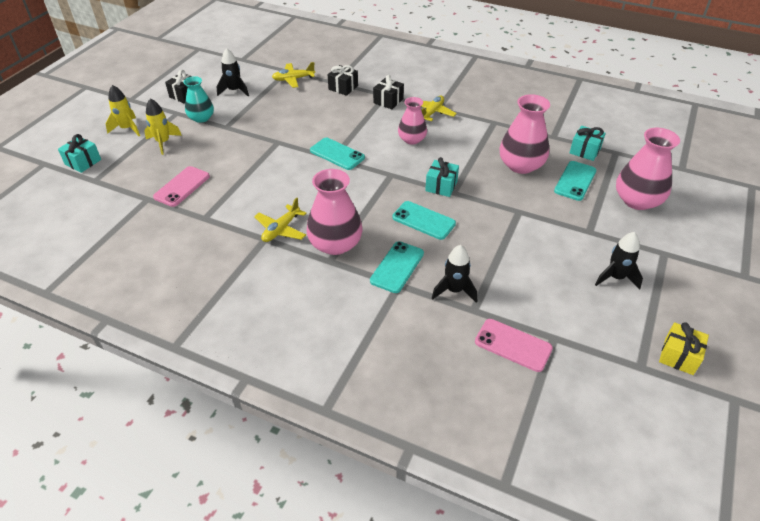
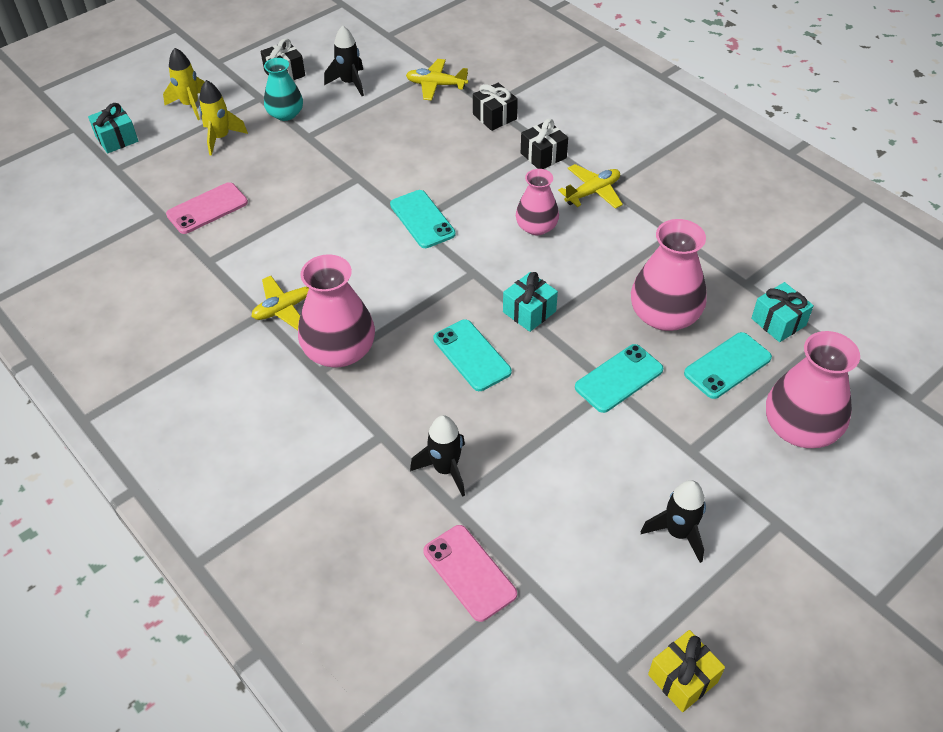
camera: 25 degrees right, 5 degrees up
(397, 267) = (395, 410): turquoise phone -> turquoise phone (619, 378)

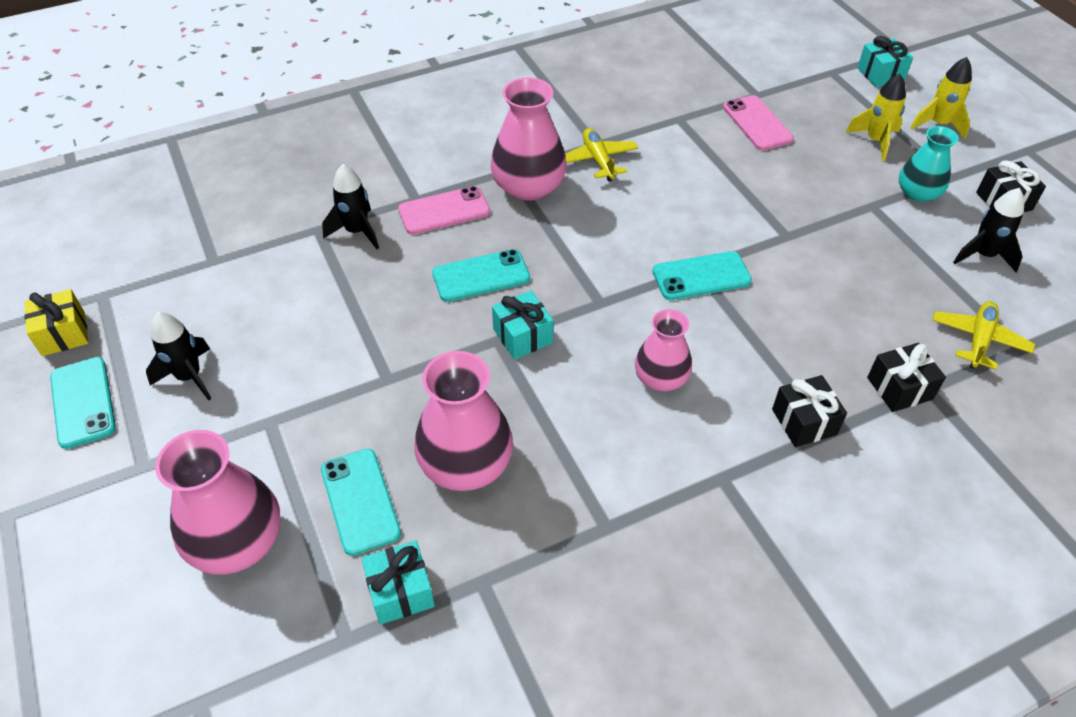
camera: 105 degrees right, 0 degrees up
(469, 572) = (248, 226): pink phone -> pink phone (444, 211)
(592, 192) = (714, 457): yellow plane -> none
(619, 378) = (393, 388): turquoise phone -> turquoise phone (83, 402)

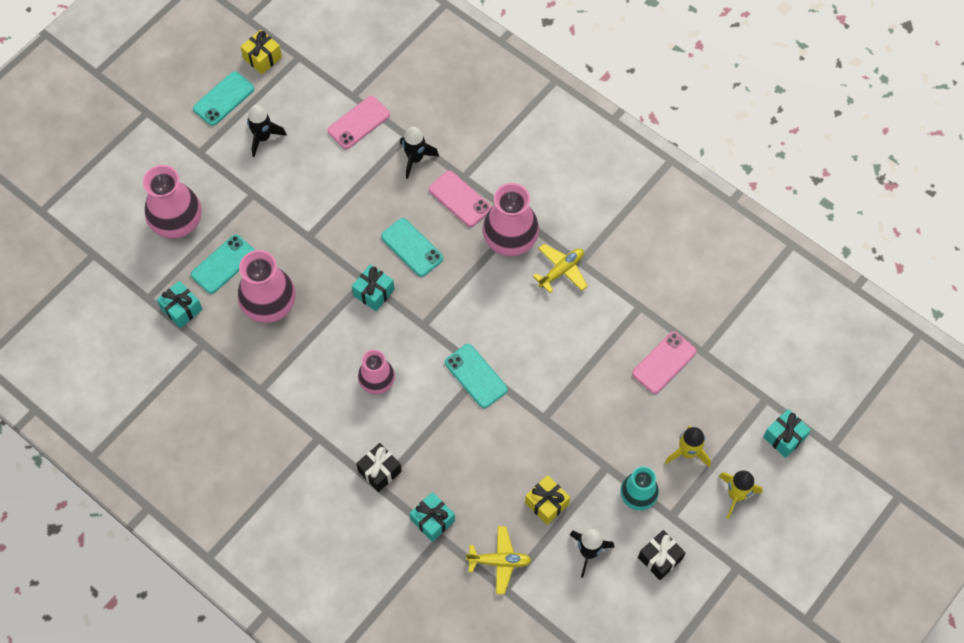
camera: 65 degrees right, 15 degrees up
(258, 267) = (358, 123): none -> pink phone
(899, 388) = (432, 520): black gift -> turquoise gift
(906, 270) = (546, 503): none -> yellow gift

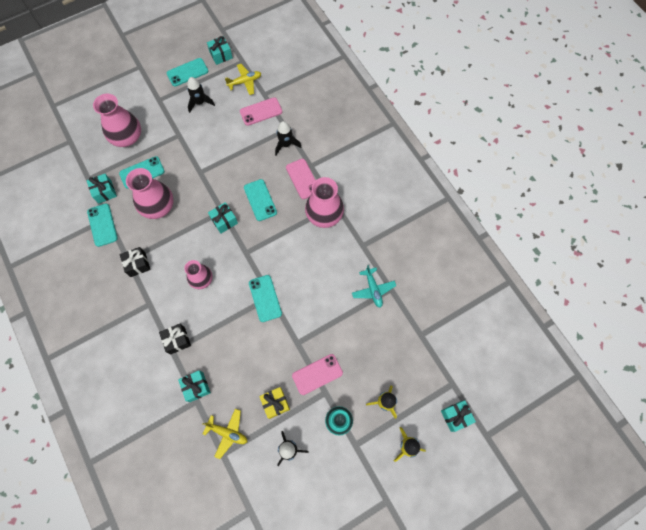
camera: 20 degrees right, 5 degrees up
(200, 355) = (102, 225): none -> turquoise phone
(262, 58) = (221, 55): yellow gift -> turquoise gift
(561, 270) = (348, 247): yellow plane -> yellow plane (245, 82)
(617, 315) = (373, 289): none -> turquoise plane
(660, 558) = (336, 472): black gift -> black gift (138, 264)
(664, 362) = (392, 333): pink phone -> pink phone (317, 374)

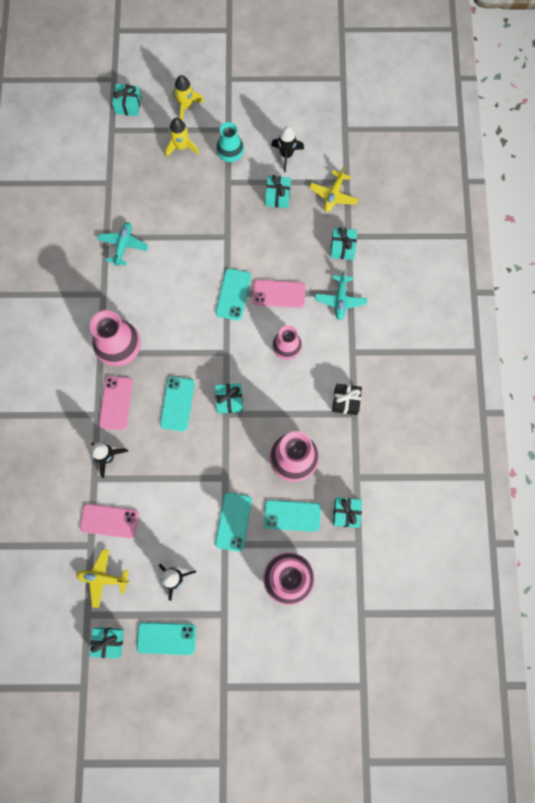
camera: 150 degrees left, 5 degrees up
(102, 225) = (365, 471): turquoise phone -> turquoise phone (233, 521)
(177, 340) = (340, 300): black gift -> turquoise plane
(227, 433) = (333, 195): yellow plane -> yellow plane turned 120 degrees counterclockwise
(275, 403) = (278, 196): yellow gift -> turquoise gift
(317, 374) = (225, 200): pink phone -> pink phone (279, 294)

